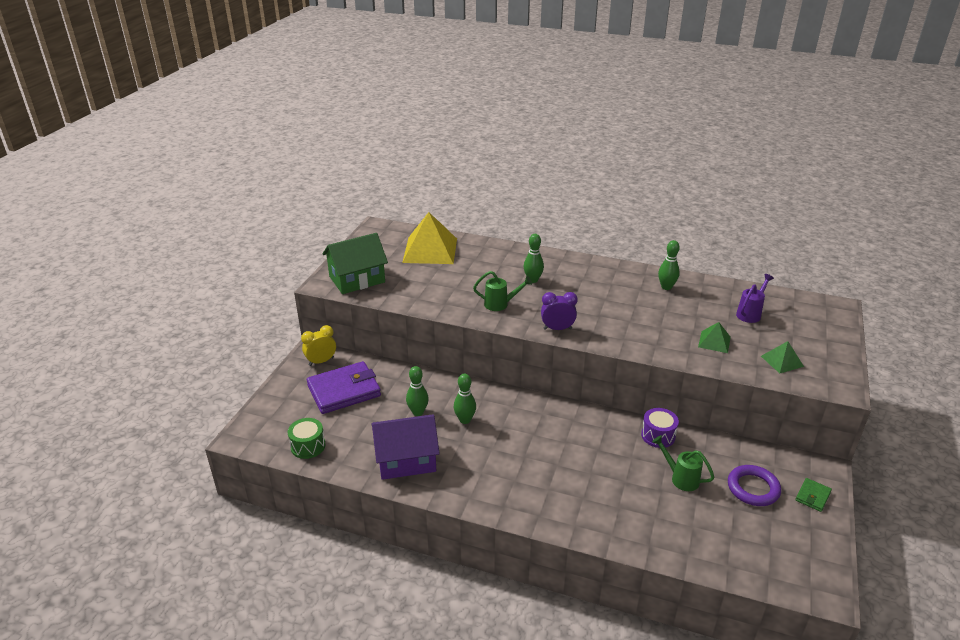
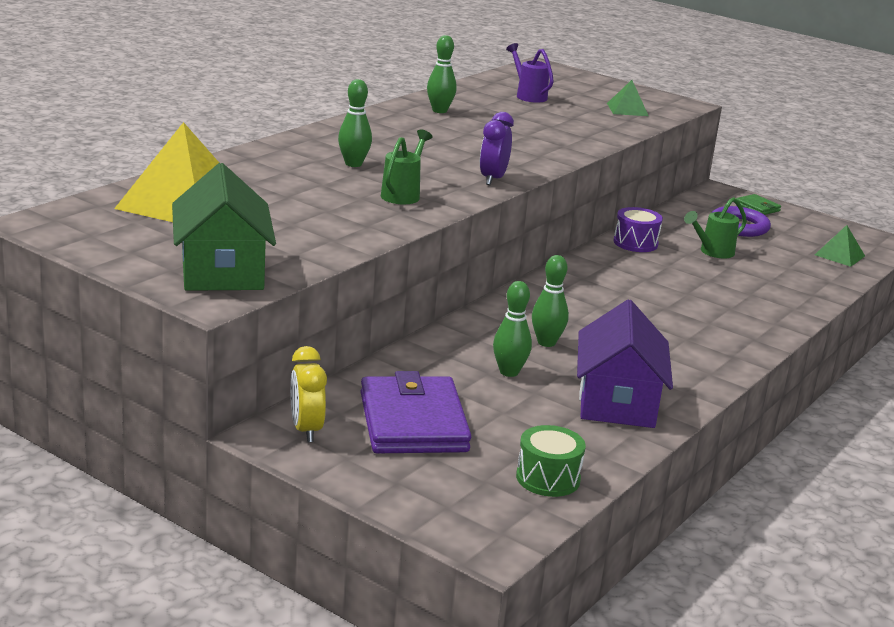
camera: 75 degrees left, 10 degrees down
(714, 341) = (574, 122): green pyramid -> green pyramid (839, 255)

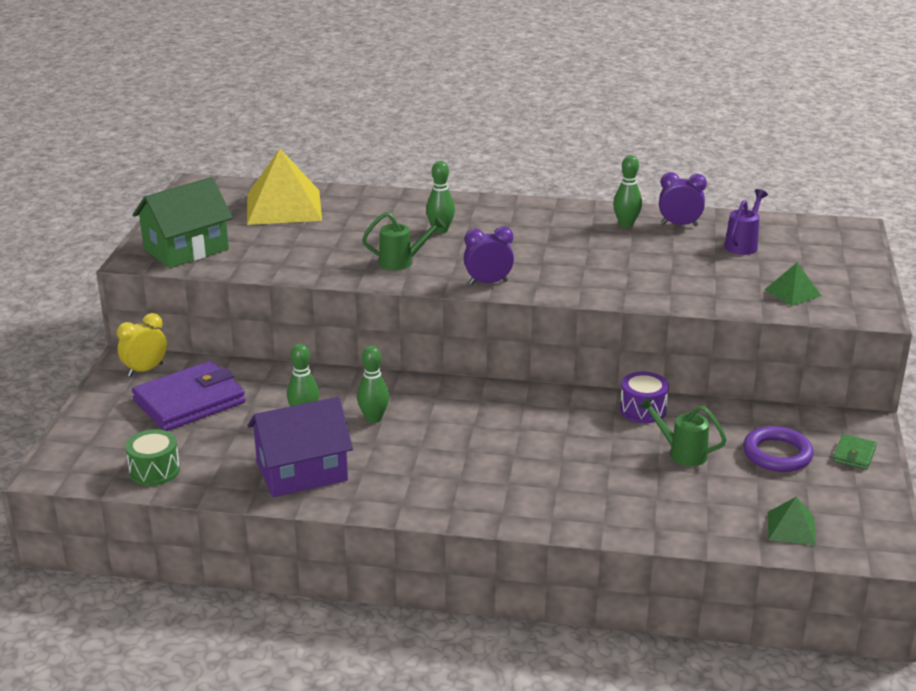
camera: 65 degrees right, 5 degrees up
(465, 99) = (679, 225): none -> purple clock

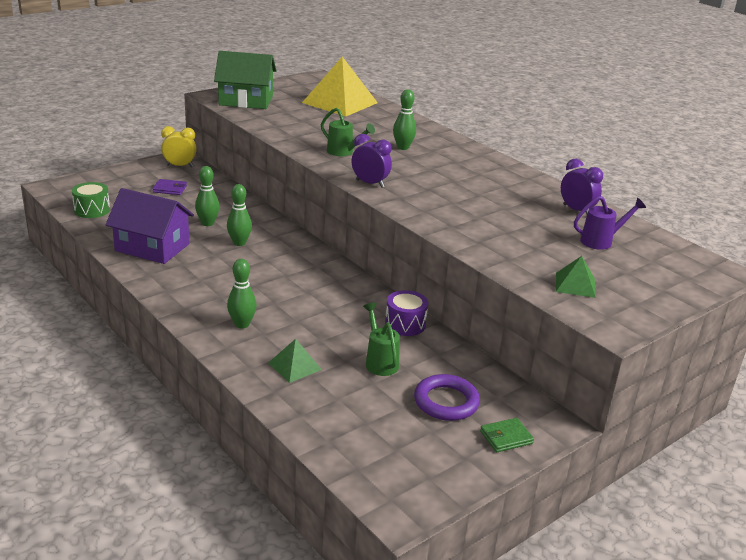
camera: 40 degrees right, 0 degrees up
(189, 401) = (170, 189): purple wallet -> purple wallet, size x0.45
(626, 224) = (536, 194): green bowling pin -> green bowling pin (242, 324)
(791, 528) = (362, 449): green pyramid -> green pyramid (294, 366)

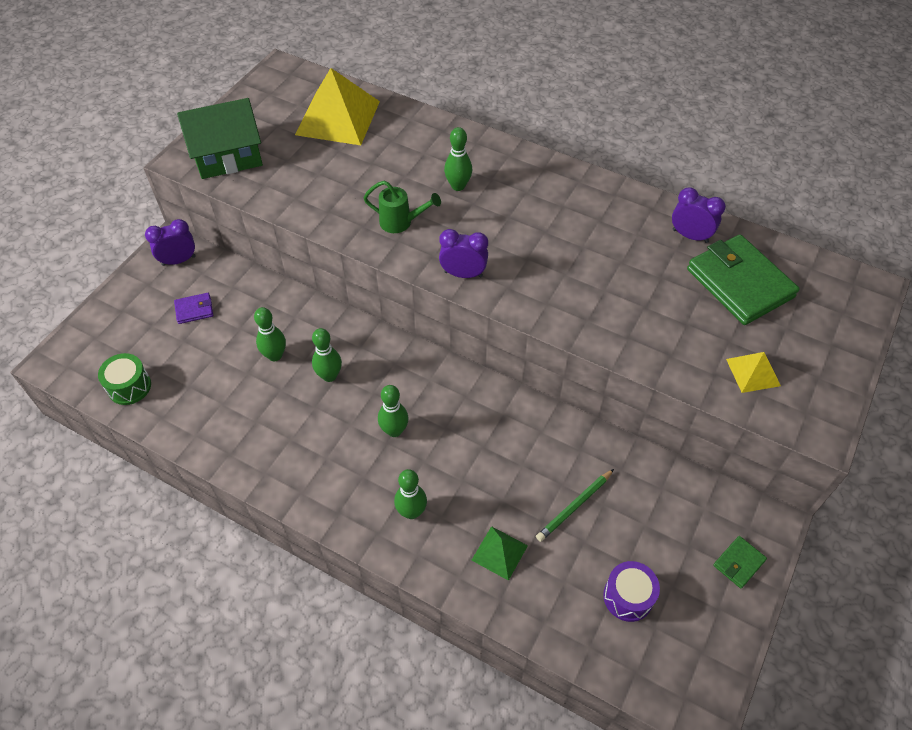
camera: 20 degrees left, 25 degrees up
(152, 247) = (240, 425): purple house -> none
(180, 166) = (179, 260): yellow clock -> purple clock
(265, 281) = (394, 430): none -> green bowling pin
(380, 361) = (574, 507): green watering can -> green pencil
(405, 324) = (567, 437): purple drum -> purple drum (628, 597)
(446, 402) = (663, 538): purple ring -> none
(575, 285) = (753, 372): green pyramid -> yellow pyramid
(601, 241) = (739, 283): purple watering can -> green wallet

